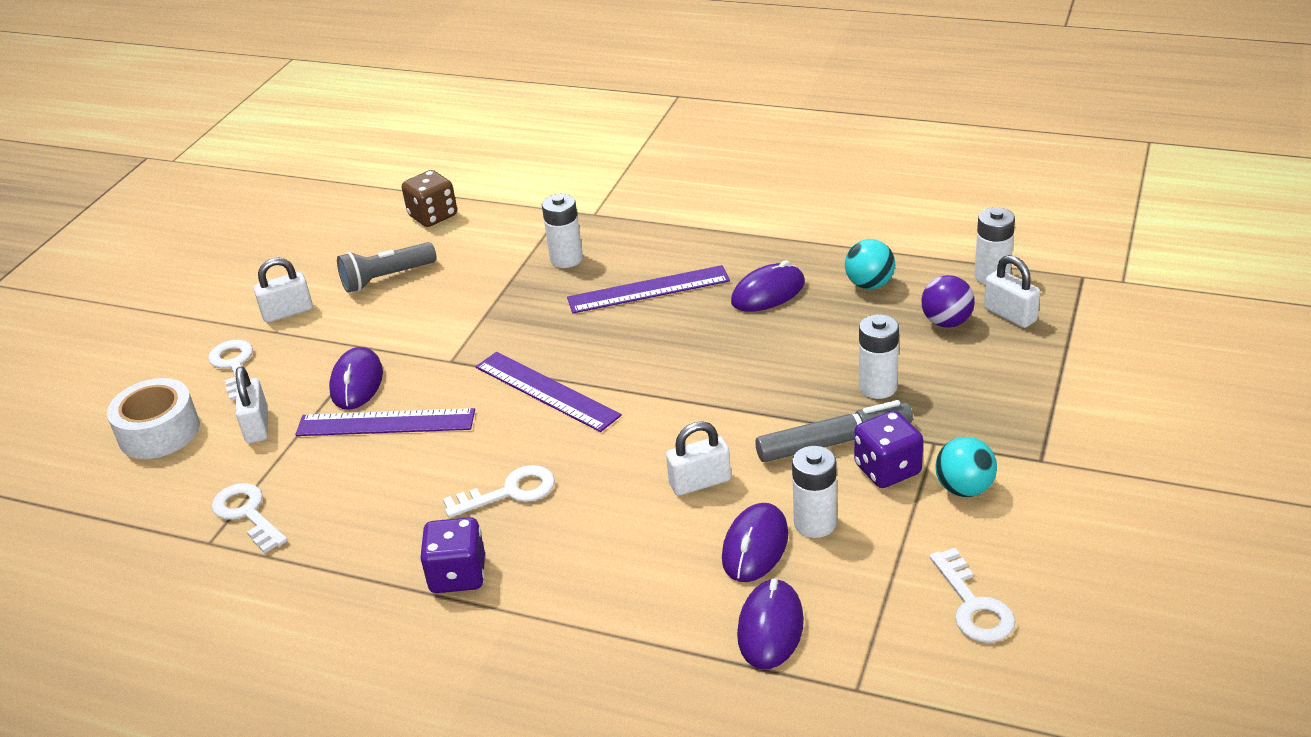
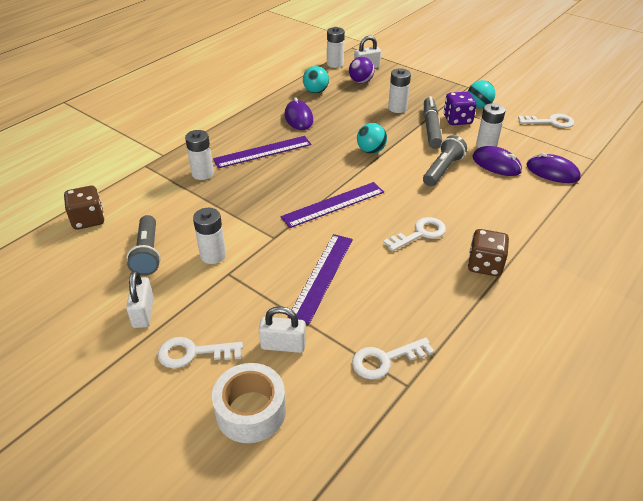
camera: 75 degrees left, 5 degrees up
(357, 382) = (266, 284): purple mouse -> none
(398, 325) = (213, 255): none -> white battery
(458, 575) = (484, 265): purple dice -> brown dice
(509, 492) = (420, 234): white key -> white key turned 60 degrees clockwise
(648, 290) = (262, 152): purple ruler -> purple ruler turned 60 degrees clockwise
(700, 482) = (442, 169): white padlock -> grey flashlight
(713, 391) = (371, 151): none -> turquoise ball

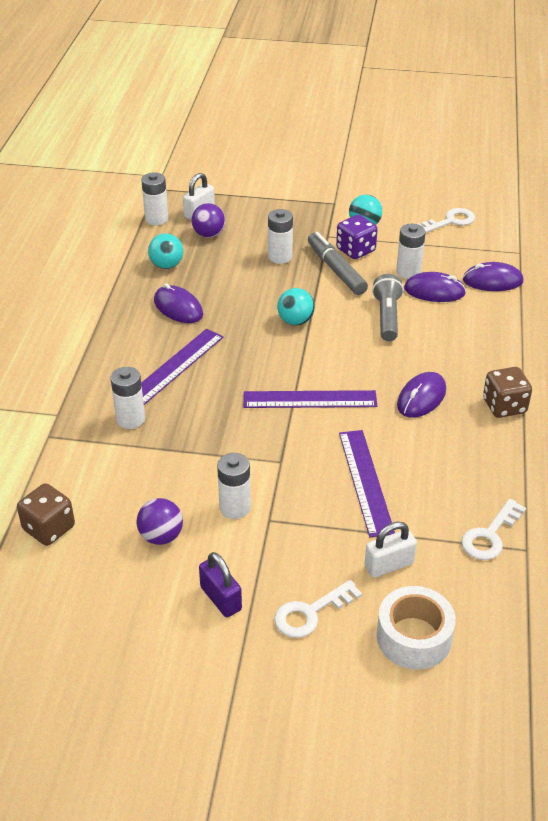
camera: 30 degrees left, 0 degrees up
(143, 313) = (221, 598): white padlock -> purple padlock
(148, 253) = (161, 536): grey flashlight -> purple ball
(333, 204) = (310, 399): purple ruler -> purple ruler turned 60 degrees clockwise
(420, 234) = (421, 398): white key -> purple mouse

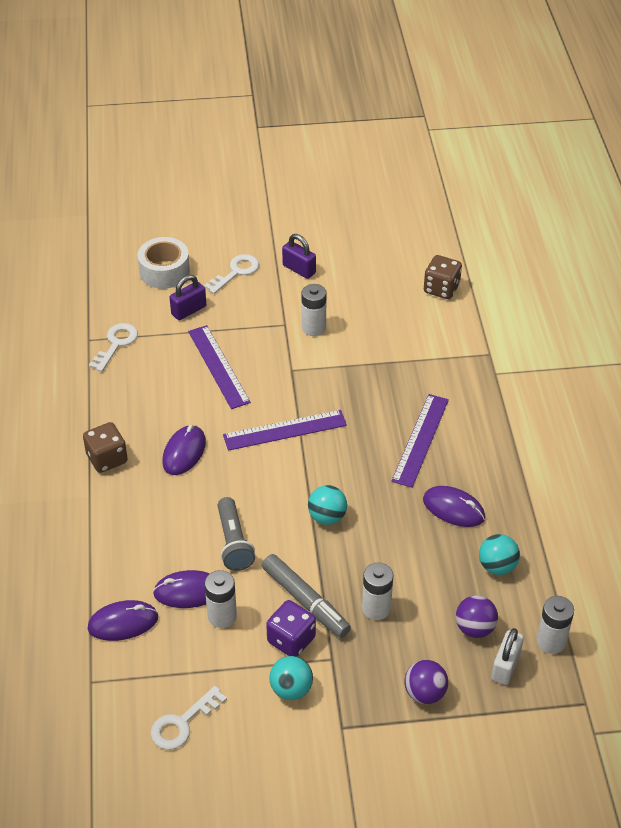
camera: 165 degrees right, 5 degrees up
(130, 419) = (431, 381): white battery -> none
(161, 536) = (358, 298): purple ball -> purple ball (425, 693)
(389, 565) = (189, 310): white padlock -> purple padlock

